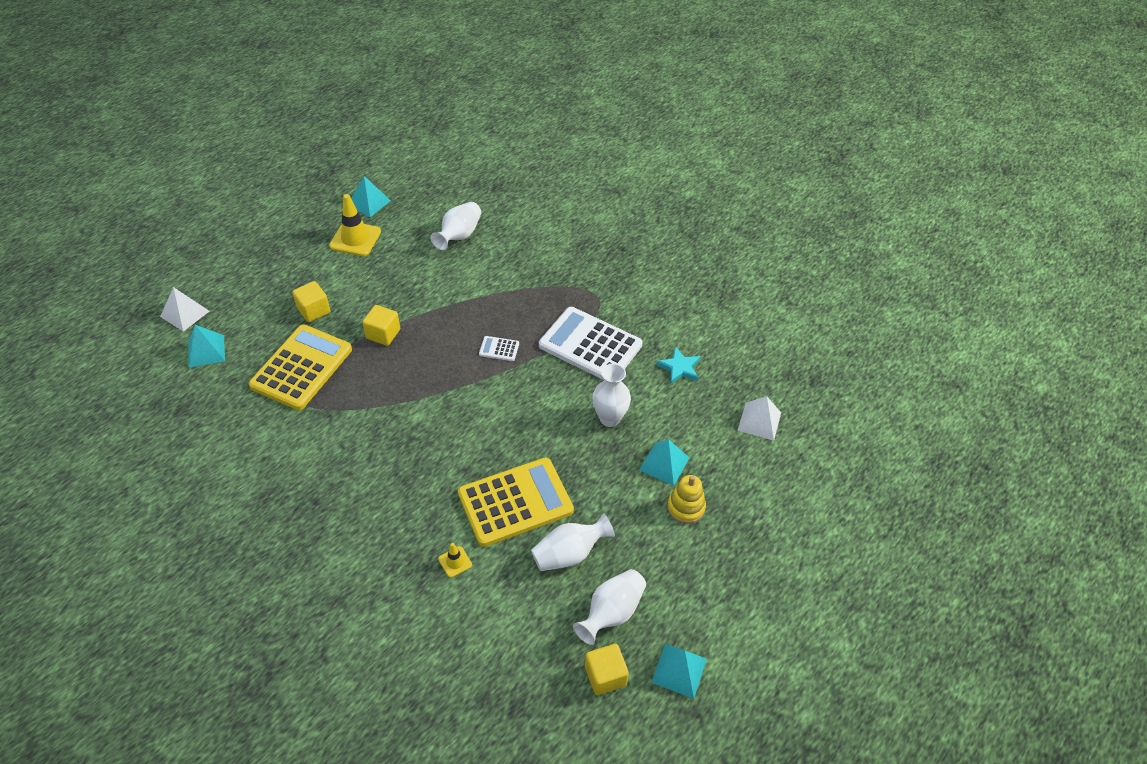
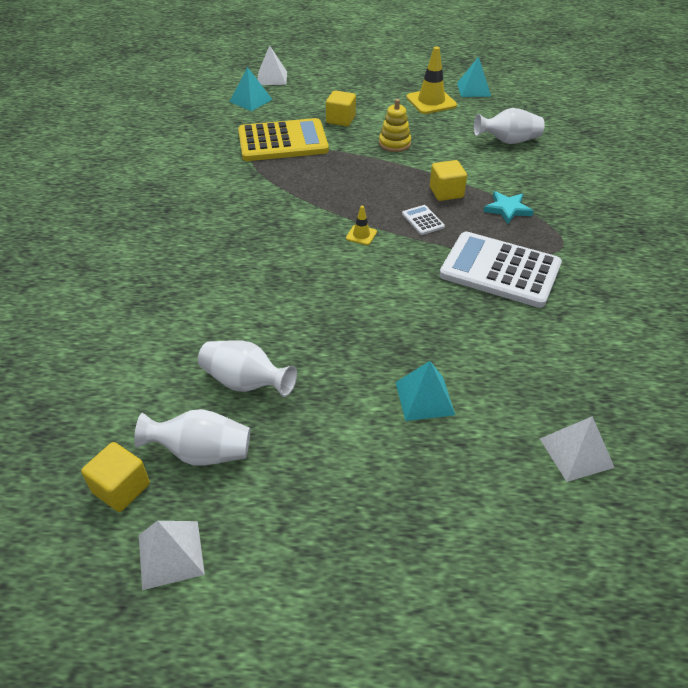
camera: 55 degrees right, 5 degrees down
(383, 334) = (360, 158): yellow cube -> yellow cube (446, 192)
(455, 562) = (173, 312): yellow traffic cone -> yellow traffic cone (361, 235)
(515, 502) = (270, 315): yellow calculator -> none
(590, 345) = (500, 270): white calculator -> white calculator turned 60 degrees counterclockwise
(609, 418) = (433, 328): white vase -> none
(679, 368) = (559, 346): turquoise star -> turquoise star (507, 209)
(679, 670) = (171, 554): turquoise pyramid -> white pyramid
(686, 507) = (388, 446): yellow stacking toy -> yellow stacking toy (394, 144)

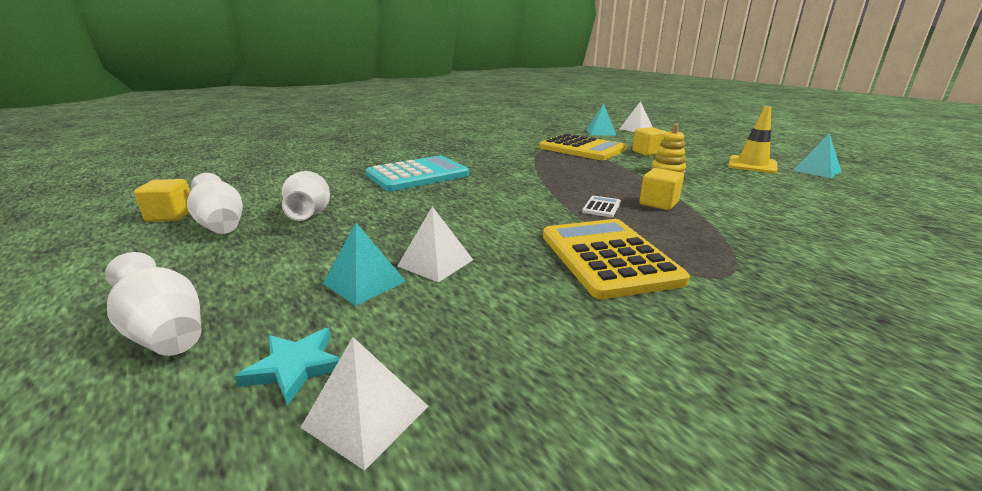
camera: 50 degrees right, 20 degrees down
(171, 554) = (105, 248): white pyramid -> white pyramid (435, 262)
(220, 271) = (417, 175): none -> turquoise calculator
(361, 235) = (535, 195): yellow traffic cone -> none
(500, 270) = (608, 258): white calculator -> yellow calculator
(507, 209) = (703, 232): turquoise star -> turquoise star (295, 367)
(508, 141) = (797, 202): white vase -> white vase (165, 332)

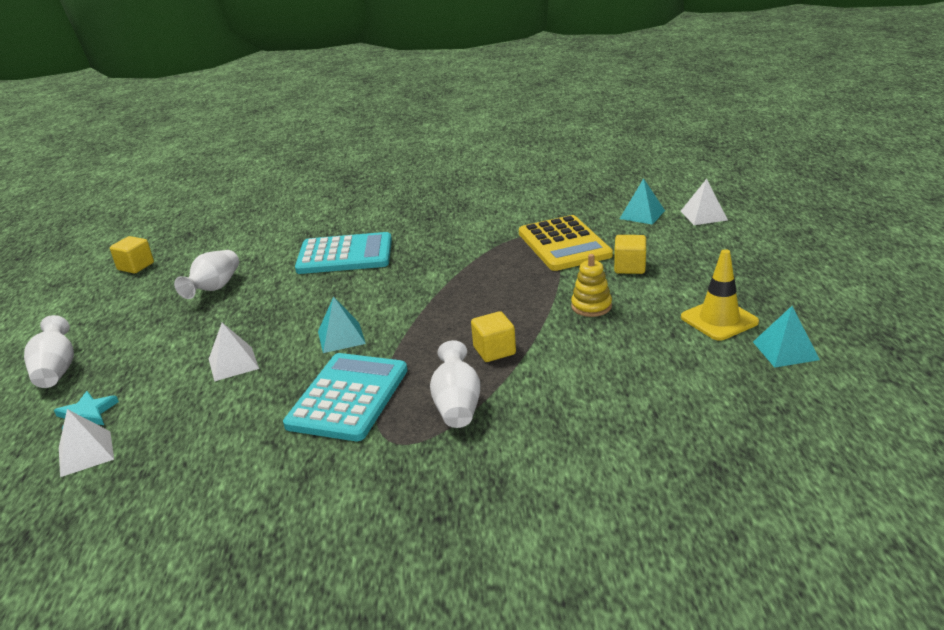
camera: 35 degrees right, 5 degrees up
(221, 225) = (154, 285): white vase -> white vase (457, 405)
(364, 282) = (176, 367): turquoise pyramid -> turquoise pyramid (341, 337)
(601, 207) = (434, 341): white calculator -> none
(608, 258) = (348, 397): yellow calculator -> turquoise calculator

